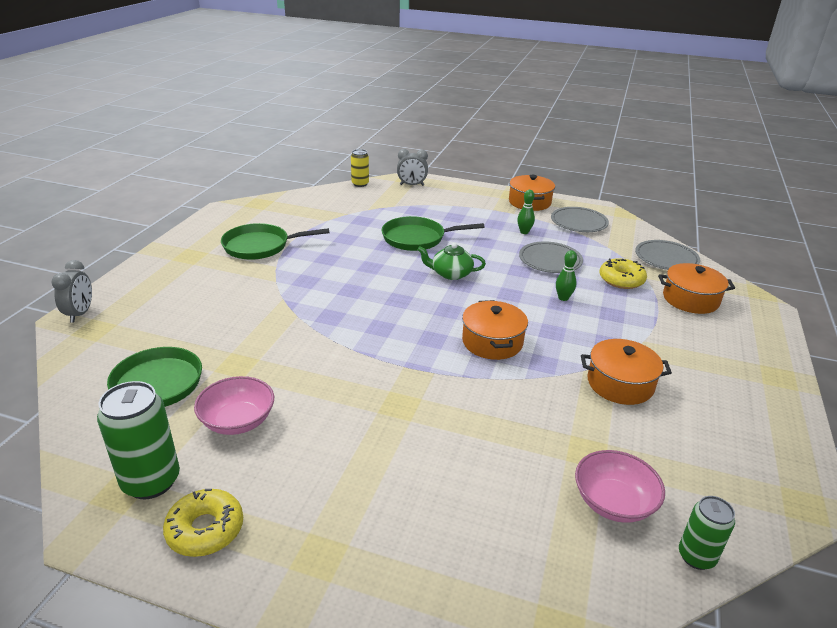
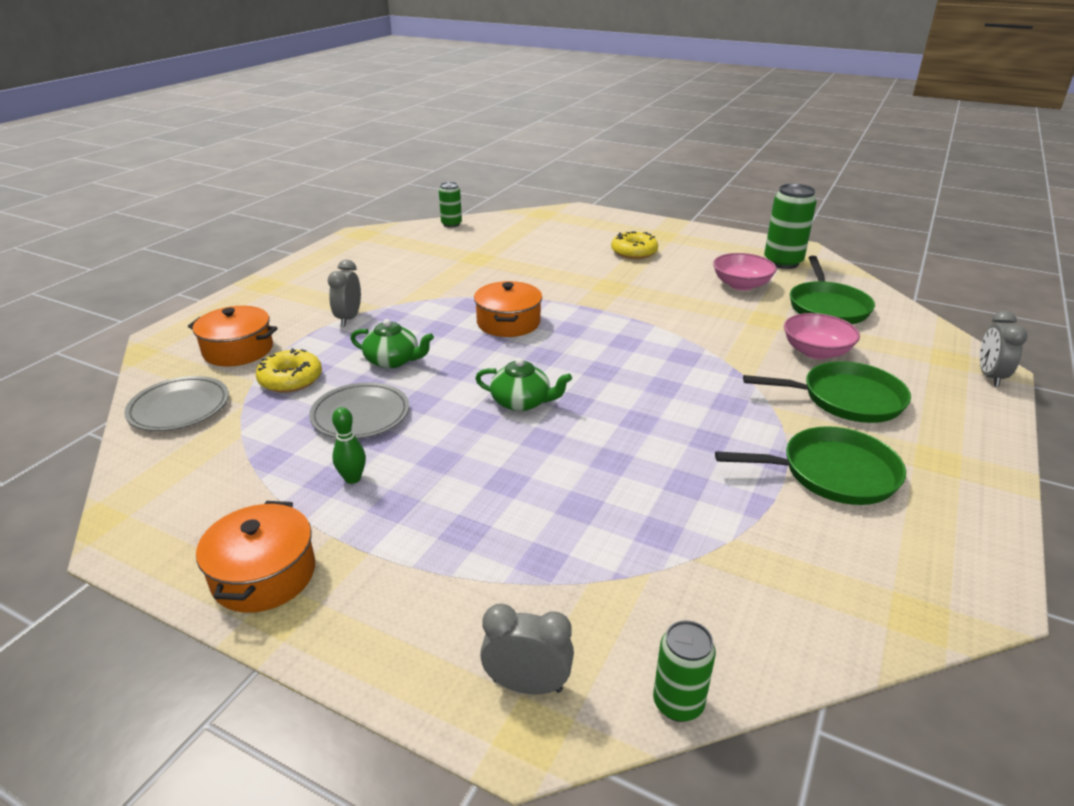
camera: 170 degrees left, 0 degrees up
(205, 529) = (733, 245): yellow donut -> yellow donut (634, 252)
(360, 184) = (678, 703): yellow can -> green can
(417, 238) = (556, 474): green pan -> green pan (846, 399)
(563, 298) = (393, 361): green bowling pin -> green teapot
(578, 223) = (225, 497): grey plate -> none
(613, 502) = (479, 240): pink bowl -> pink bowl (816, 352)
(620, 384) = (413, 288): orange pot -> none
(641, 336) = (349, 318): none -> grey clock

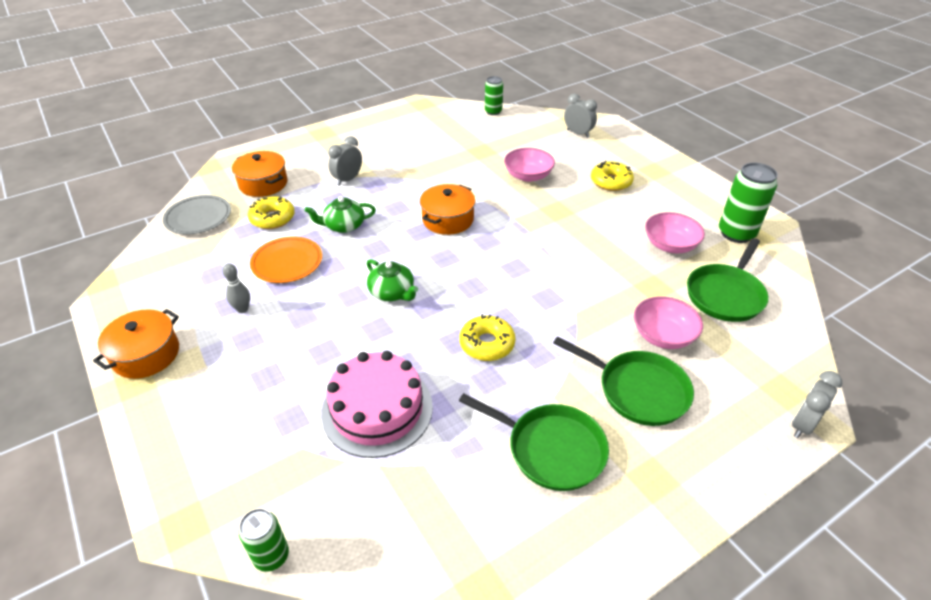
camera: 30 degrees right, 10 degrees up
(352, 478) = (242, 309): green bowling pin -> grey bowling pin
(360, 415) = (287, 263): grey plate -> orange plate
(393, 361) = (343, 226): green teapot -> green teapot turned 120 degrees clockwise
(527, 685) = (206, 496): grey clock -> grey clock (578, 133)
(549, 266) = (528, 176): none -> pink bowl
(629, 510) = (377, 409): none -> pink cake
(672, 412) = (487, 344): none -> yellow donut

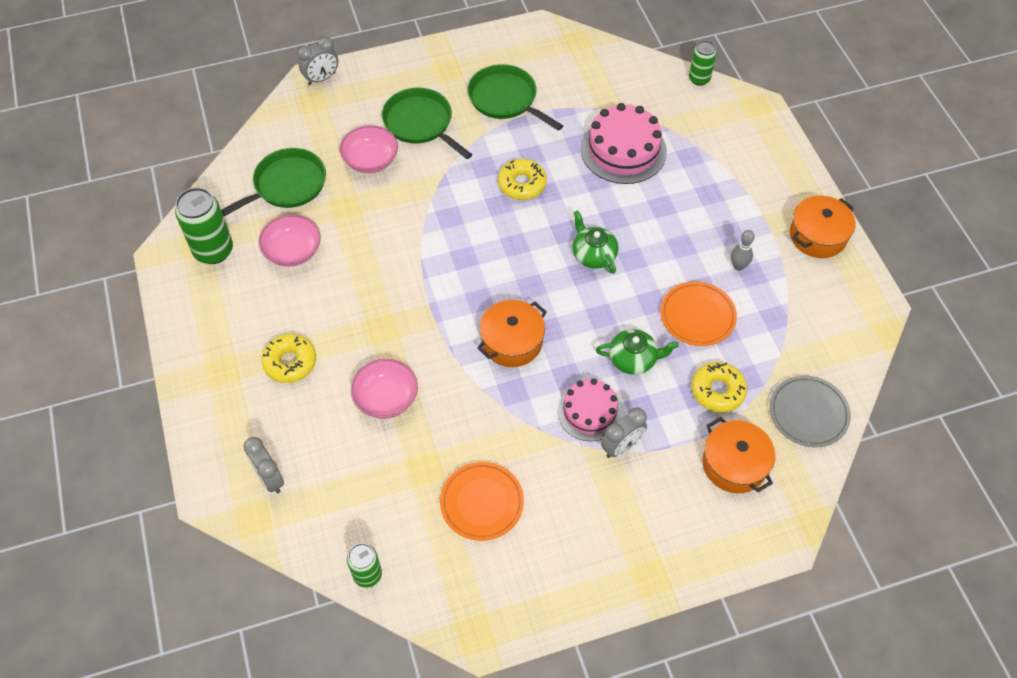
camera: 165 degrees left, 15 degrees up
(374, 192) = (589, 412): none -> pink cake
(437, 144) = (482, 503): none -> orange plate

